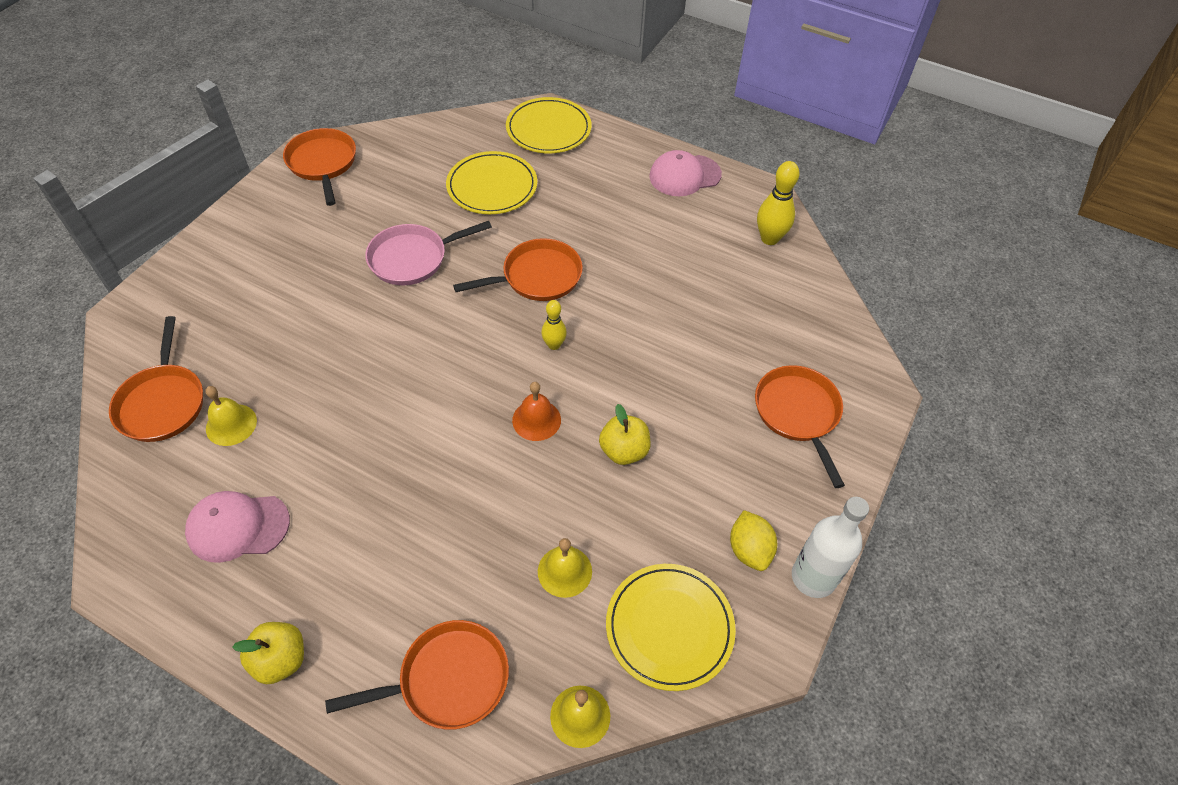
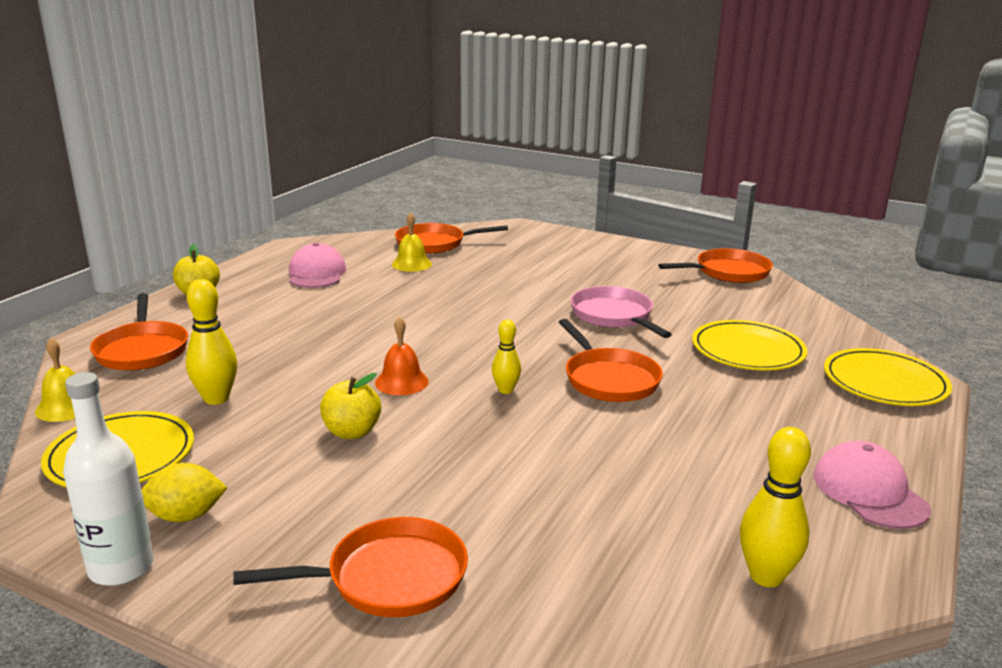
camera: 90 degrees right, 30 degrees down
(564, 571) = (216, 398): yellow bell -> yellow bowling pin

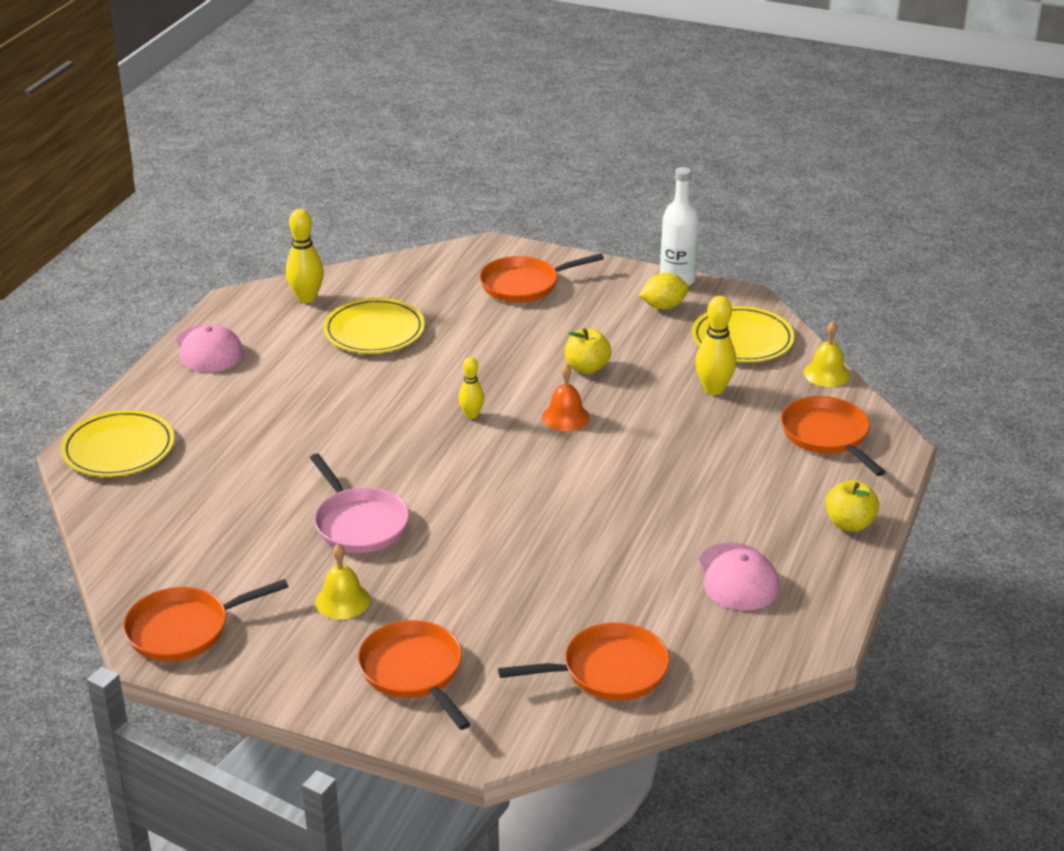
camera: 175 degrees right, 10 degrees up
(411, 264) = (623, 611): yellow bell -> yellow bell (342, 601)
(609, 379) = (378, 433): orange pan -> orange pan (414, 672)
(747, 350) = (229, 480): yellow plate -> yellow plate (374, 331)

